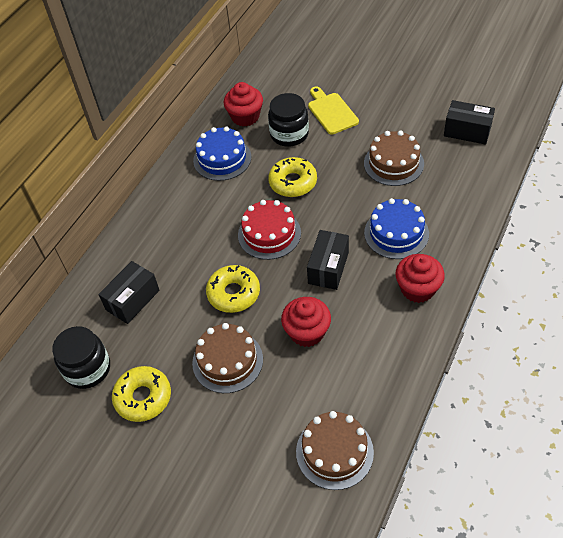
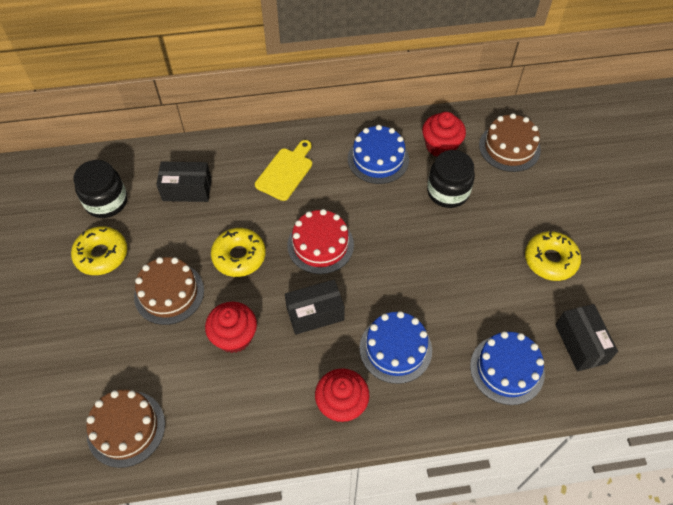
camera: 50 degrees right, 5 degrees up
(293, 182) = (392, 228): yellow donut -> yellow donut (550, 260)
(331, 112) = (504, 209): yellow cutting board -> yellow cutting board (286, 172)
(393, 163) = (481, 299): brown cake -> brown cake (509, 147)
(458, 179) = (507, 369): none -> blue cake

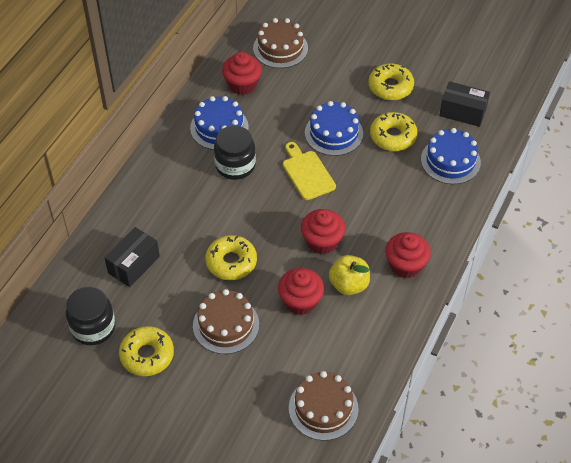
camera: 55 degrees left, 5 degrees down
(281, 366) = (349, 285): none -> yellow apple
(286, 172) = (177, 190): yellow cutting board -> yellow cutting board (307, 173)
(315, 313) = (322, 241): black box -> red cupcake
(320, 245) = (266, 206): red cake -> none
(395, 349) = (388, 211): blue cake -> blue cake (333, 133)
(448, 192) = (286, 105): black jar -> black jar (235, 165)
(490, 299) = (393, 136): none -> yellow donut

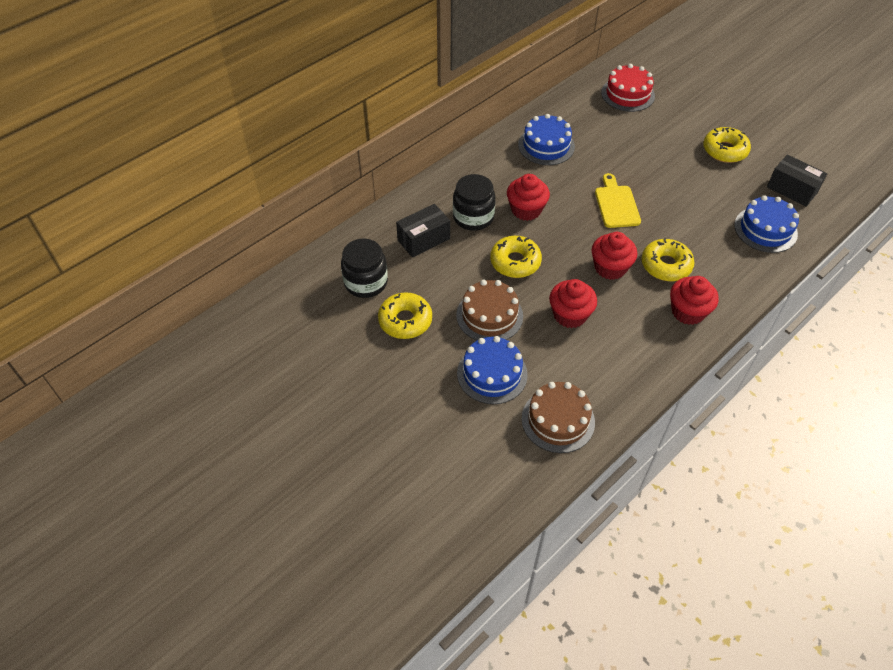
camera: 20 degrees right, 0 degrees up
(235, 165) = (549, 181): black jar -> black jar (473, 217)
(242, 84) = (581, 115): red cupcake -> red cupcake (526, 210)
(280, 48) = (627, 94): brown cake -> red cake
(333, 133) = (654, 176): blue cake -> blue cake (492, 374)
(349, 285) = (623, 313): yellow apple -> none
(393, 136) = (713, 194): yellow donut -> yellow donut (666, 265)

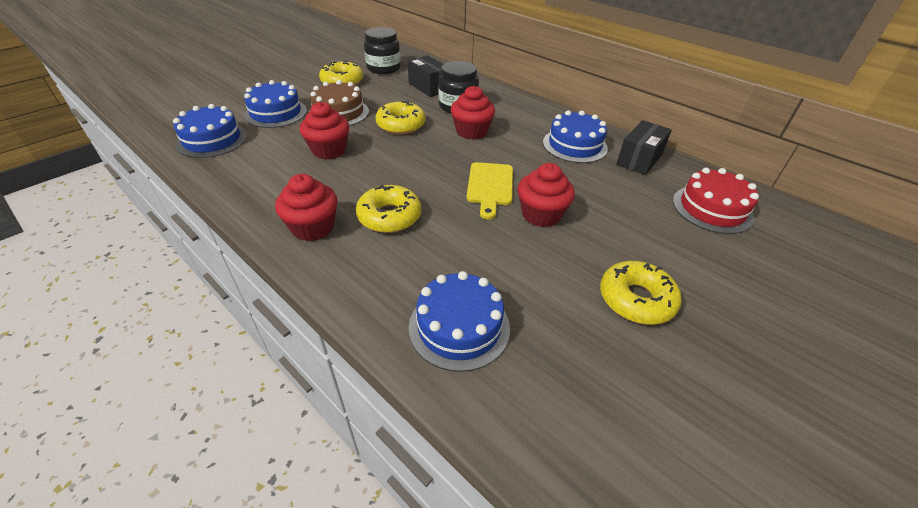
camera: 85 degrees right, 10 degrees down
(558, 420) = (212, 140): brown cake -> blue cake
(610, 268) = (389, 176): red cupcake -> red cupcake (541, 214)
(616, 204) = (490, 186): yellow cutting board -> yellow cutting board turned 105 degrees clockwise
(792, 189) = (566, 383): black box -> black box (639, 159)

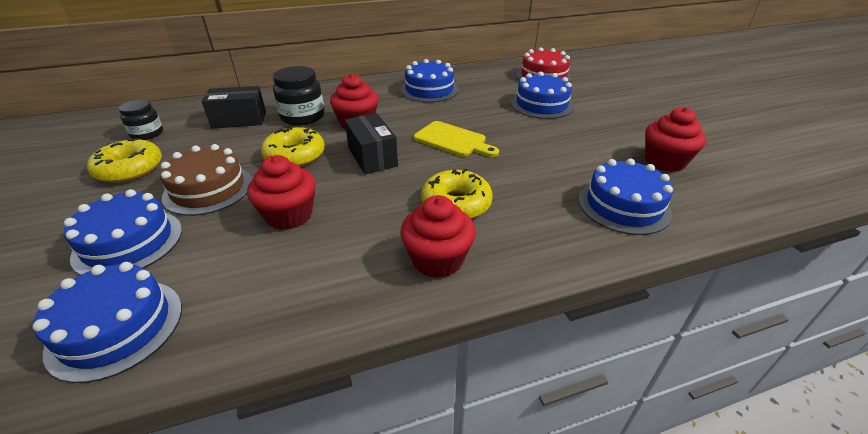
camera: 60 degrees left, 5 degrees down
(383, 68) = (147, 134): black jar -> black jar, size x0.65
(541, 214) = (508, 131): red cupcake -> red cupcake (665, 161)
(630, 223) = (541, 104): none -> blue cake
(636, 299) = (618, 129): yellow donut -> none
(639, 159) = (471, 76): black box -> black box (372, 157)

